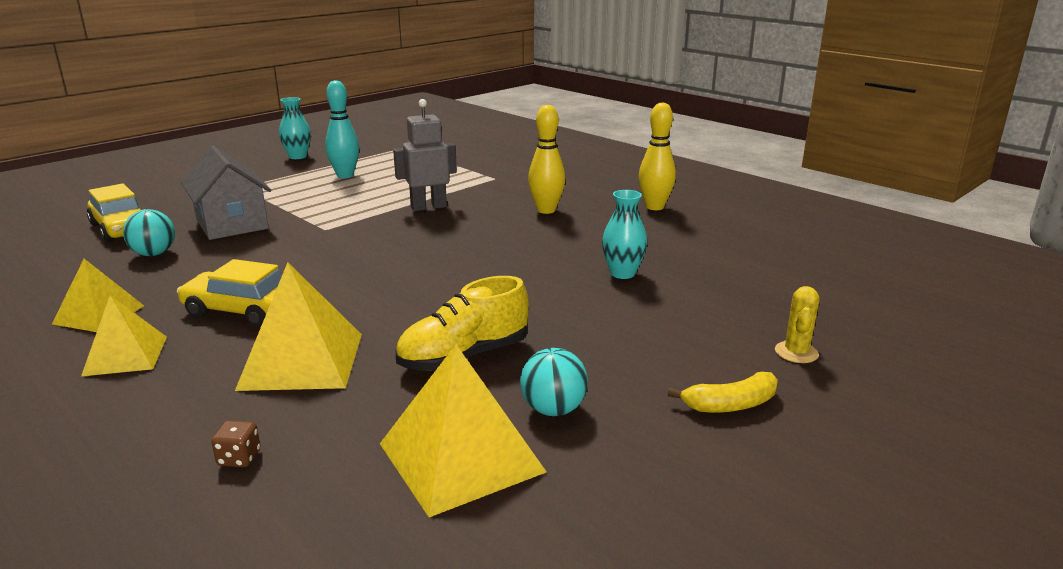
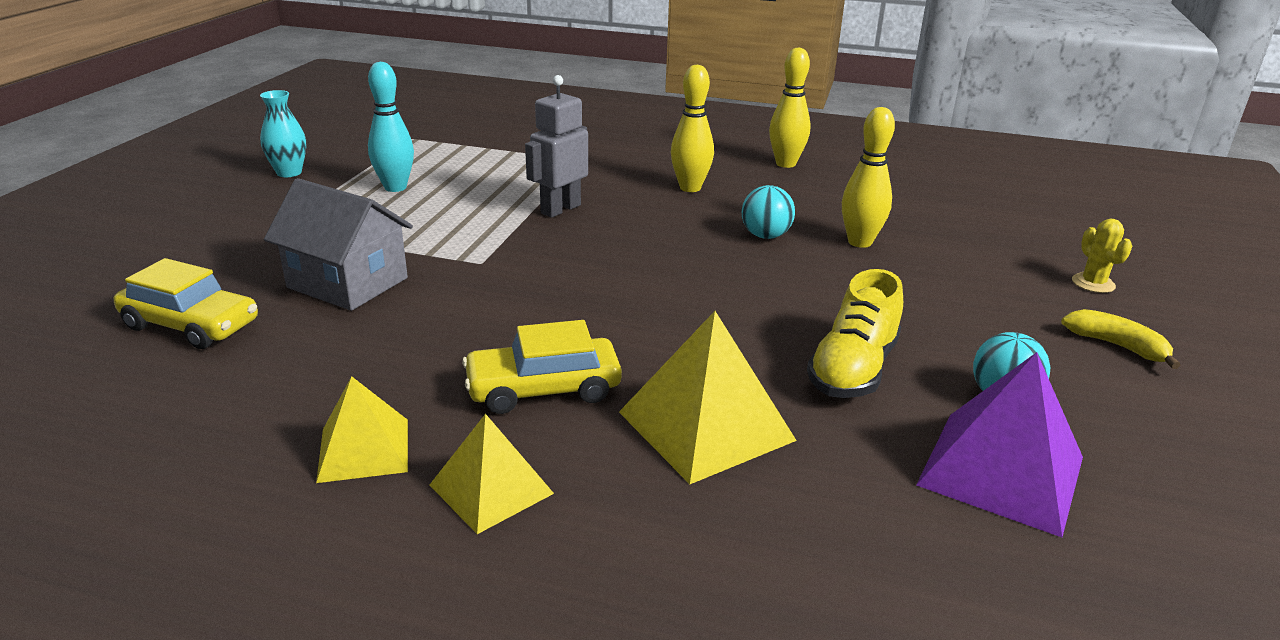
camera: 30 degrees left, 5 degrees up
(154, 254) = (303, 348): turquoise ball -> turquoise ball (765, 236)
(239, 458) = (814, 554): brown dice -> none
(460, 457) = (1001, 471): yellow pyramid -> purple pyramid
(622, 273) = (860, 242): turquoise vase -> yellow bowling pin
(730, 404) = (1116, 346): yellow banana -> yellow banana turned 90 degrees counterclockwise

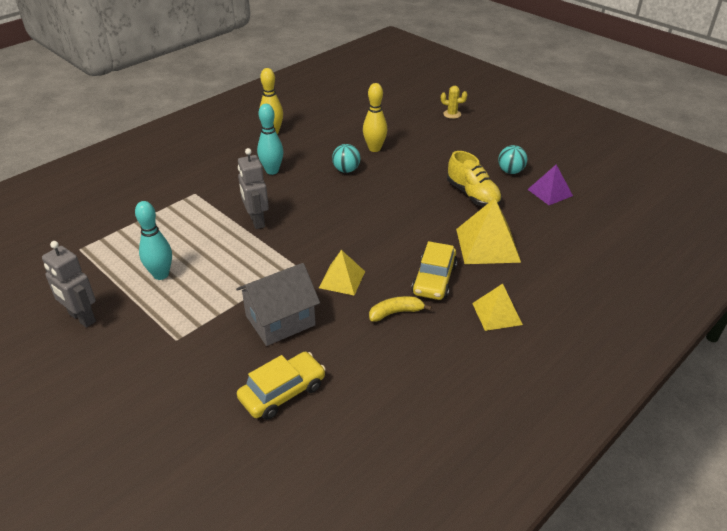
camera: 60 degrees left, 10 degrees up
(289, 173) = (82, 318): turquoise vase -> grey robot
(363, 450) = (448, 345): yellow pyramid -> yellow pyramid (342, 279)
(690, 188) = (272, 171): yellow bowling pin -> turquoise bowling pin
(1001, 471) = (550, 192): purple pyramid -> purple pyramid, size x0.63
(1116, 346) = (495, 133): yellow banana -> yellow banana (396, 312)

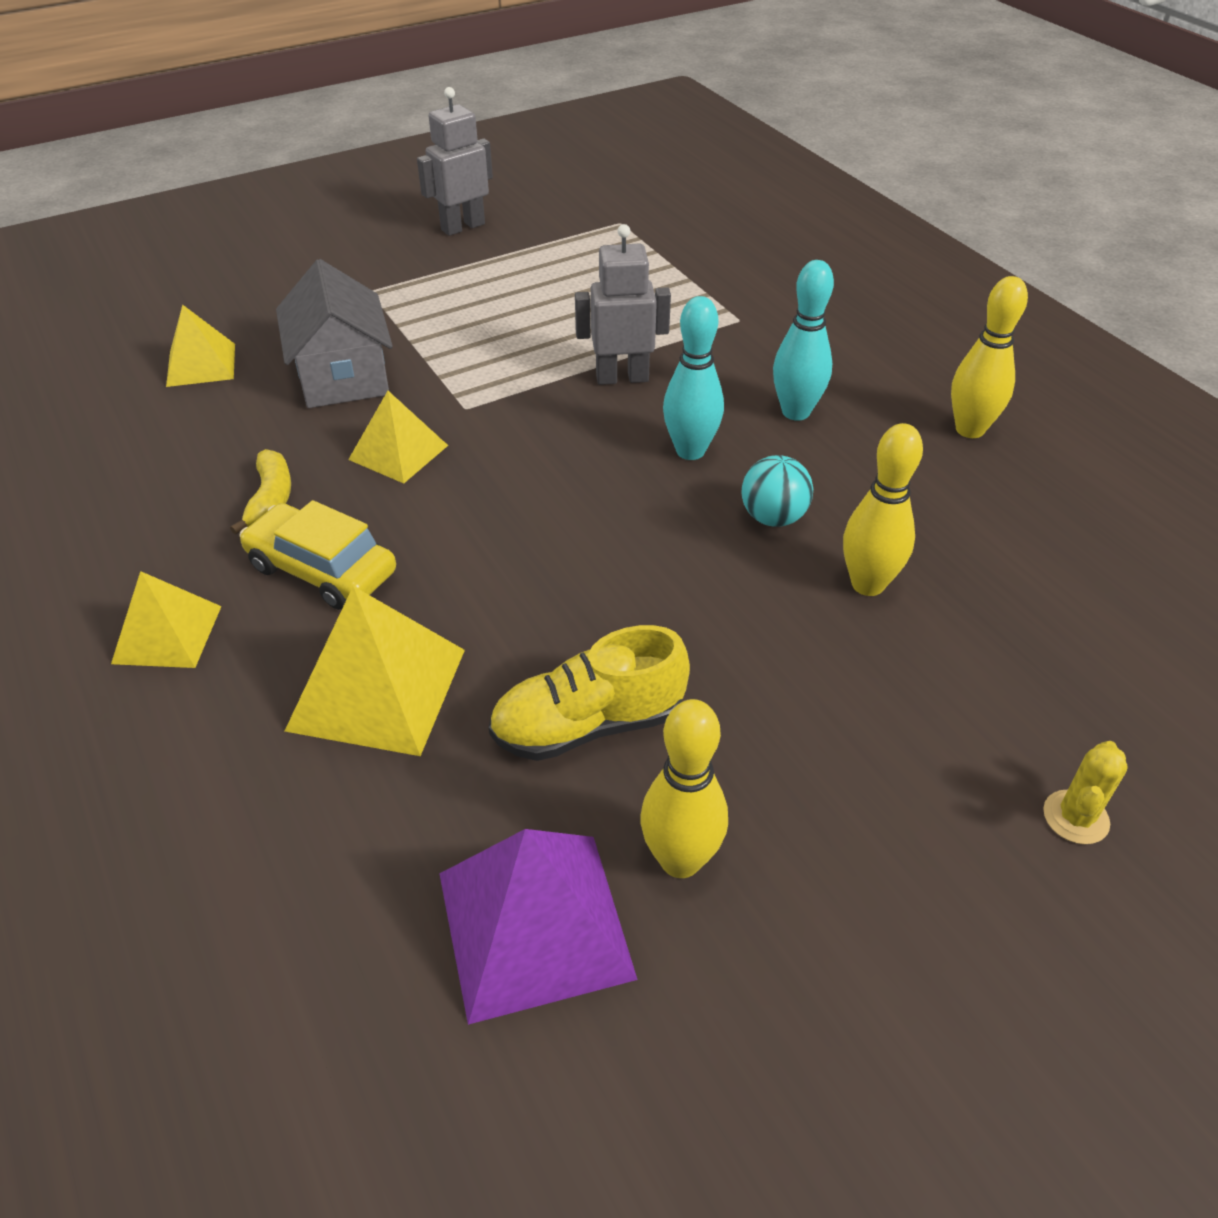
camera: 105 degrees right, 5 degrees up
(161, 274) = (520, 282): turquoise bowling pin -> turquoise bowling pin (690, 451)
(282, 392) = (201, 364): yellow car -> yellow pyramid
(510, 171) = (680, 860): turquoise ball -> yellow bowling pin
(550, 192) = (534, 924): purple pyramid -> purple pyramid, size x1.58

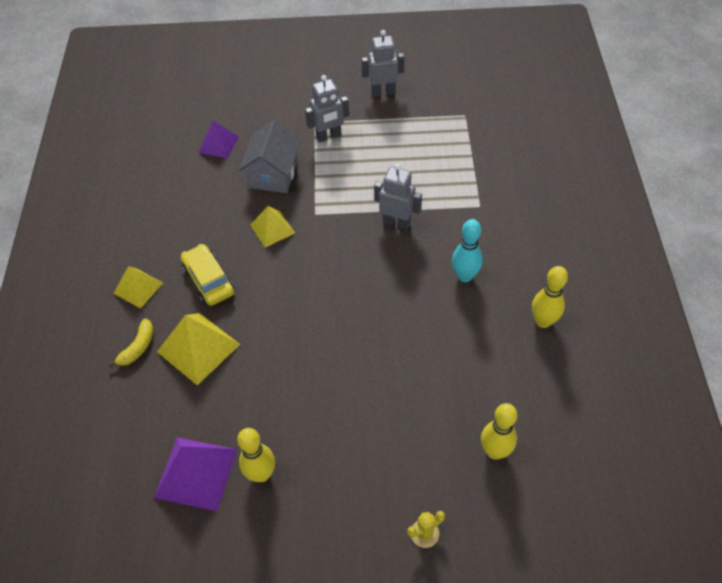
camera: 30 degrees right, 10 degrees up
(201, 364) = (218, 144): yellow pyramid -> purple pyramid
(270, 499) = (208, 234): yellow banana -> yellow banana (138, 347)
(410, 302) = (329, 136): none -> grey robot
(588, 725) = (265, 401): yellow shoe -> none
(690, 451) = (398, 279): turquoise bowling pin -> none
(773, 517) = (409, 332): turquoise ball -> none
(867, 584) = (425, 386): yellow bowling pin -> yellow bowling pin (495, 451)

